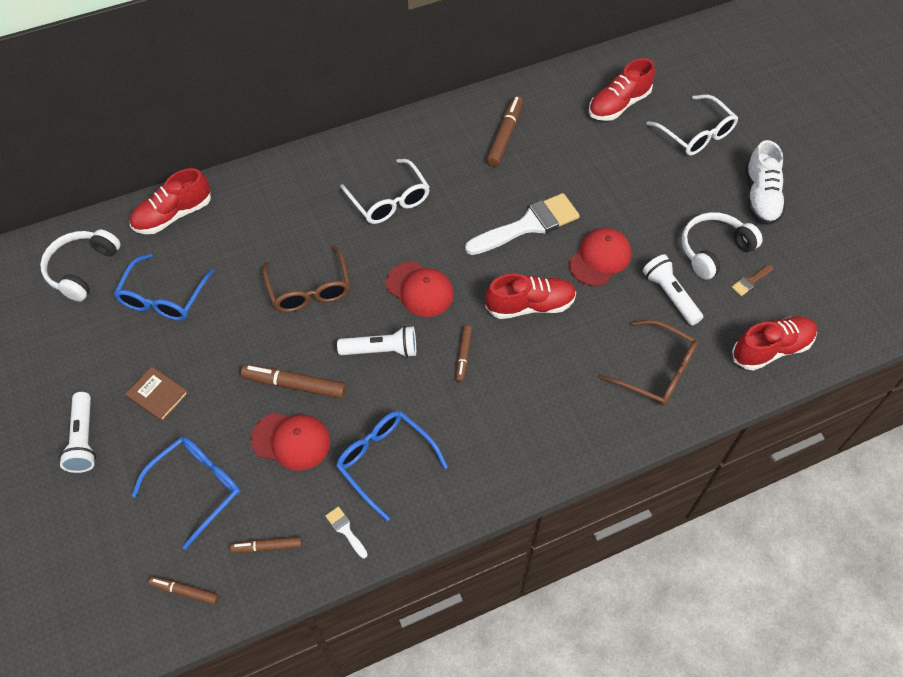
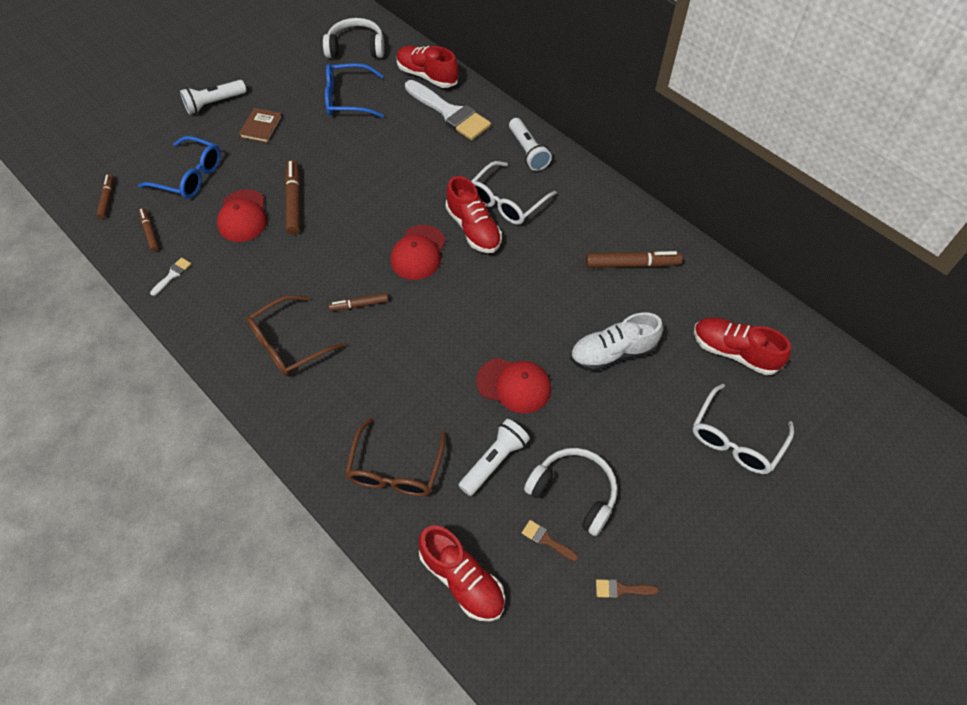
camera: 70 degrees right, 0 degrees up
(309, 289) = (389, 180): brown glasses -> brown glasses (289, 344)
(381, 350) = (345, 245): white flashlight -> white flashlight (528, 151)
(385, 461) = (239, 281): blue glasses -> none
(528, 225) = (528, 314): white brush -> white brush (450, 113)
(530, 305) = (433, 341): red shoe -> red shoe (473, 229)
(760, 196) = (677, 528): white shoe -> white shoe (612, 353)
(801, 247) = (621, 589): none -> brown brush

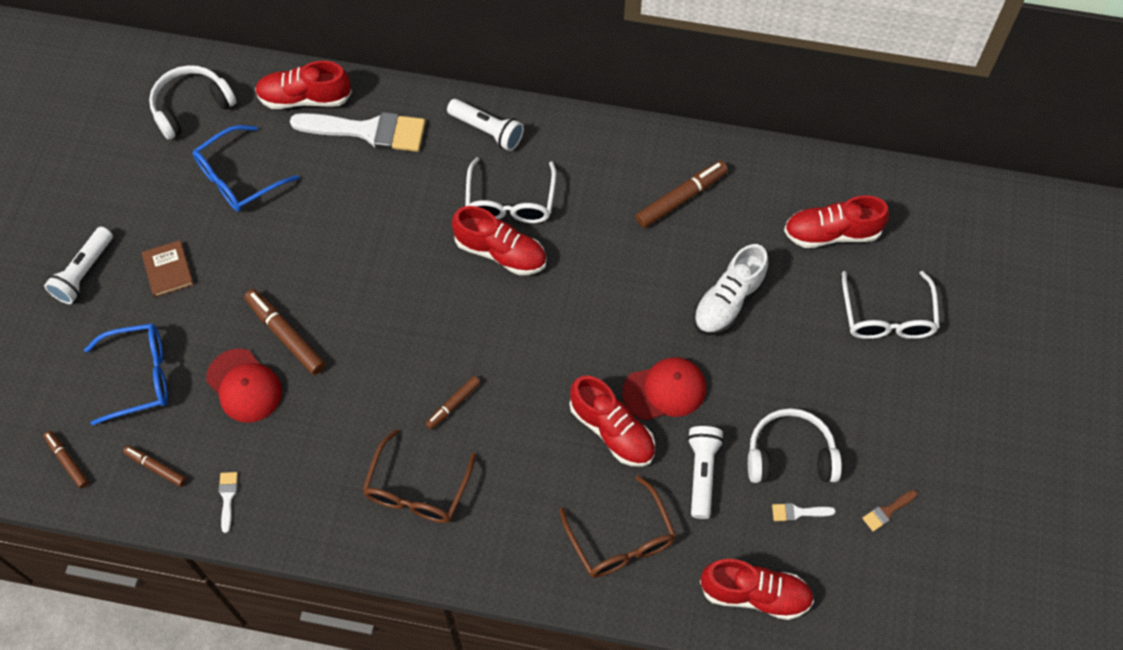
camera: 35 degrees left, 5 degrees up
(418, 253) = (466, 312): red cap -> none
(453, 389) = (612, 430): none -> red shoe
(546, 540) = (798, 512): brown brush -> white brush

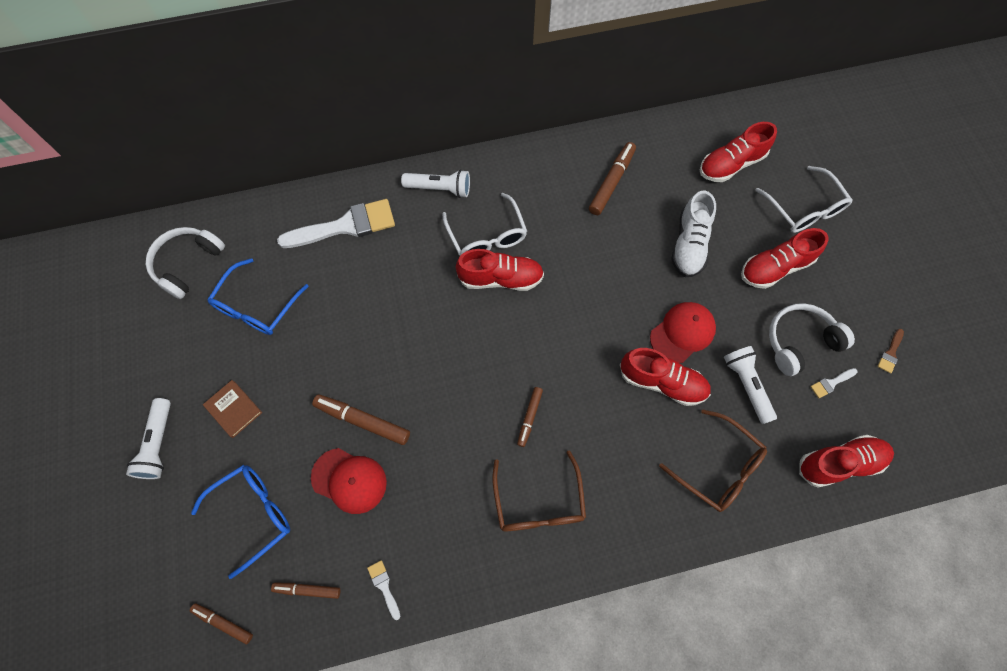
camera: 25 degrees left, 5 degrees up
(305, 98) = (280, 220): red shoe -> red shoe (775, 268)

